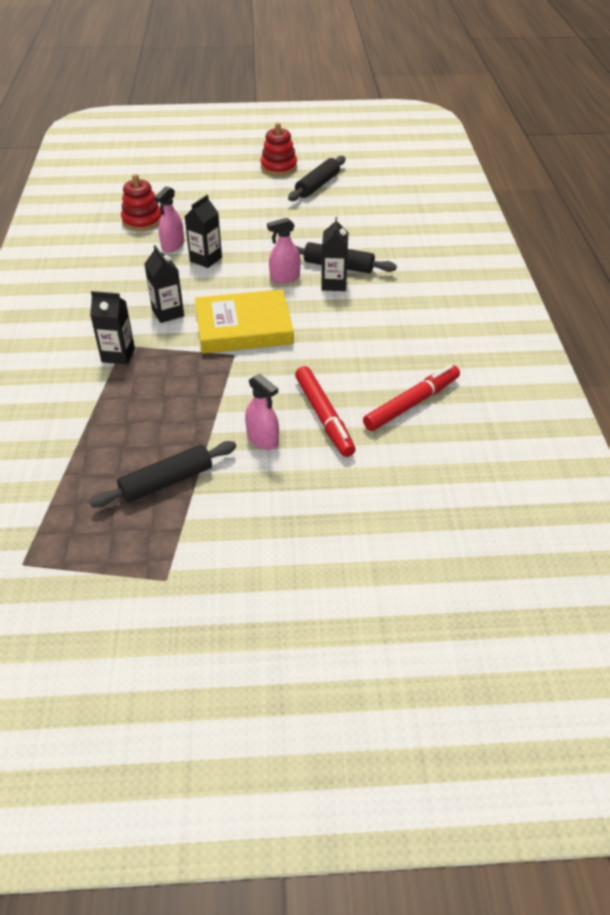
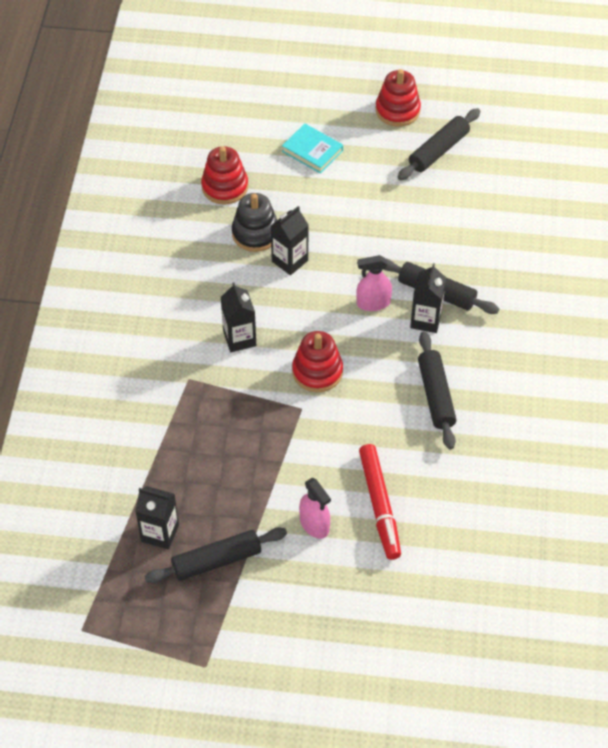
camera: 10 degrees right, 10 degrees up
(118, 355) = (183, 392): black carton -> black carton (160, 533)
(173, 246) = (255, 233): pink spray bottle -> black stacking toy
(214, 194) = (312, 151): none -> turquoise book
(244, 327) = (317, 371): yellow book -> red stacking toy
(356, 332) = (436, 395): none -> black rolling pin
(412, 404) = (471, 502): red marker -> none

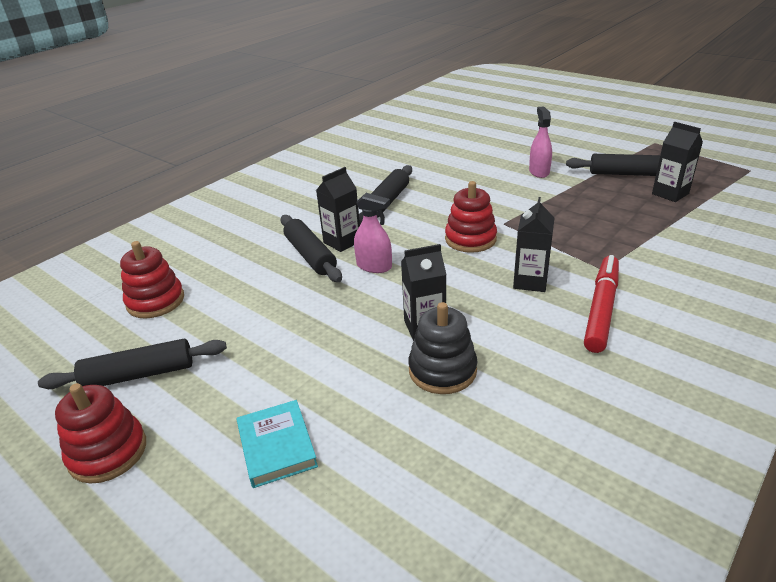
camera: 145 degrees left, 20 degrees down
(225, 187) = (441, 449): red stacking toy -> red stacking toy (155, 301)
(379, 505) = (483, 169): red marker -> red marker (601, 309)

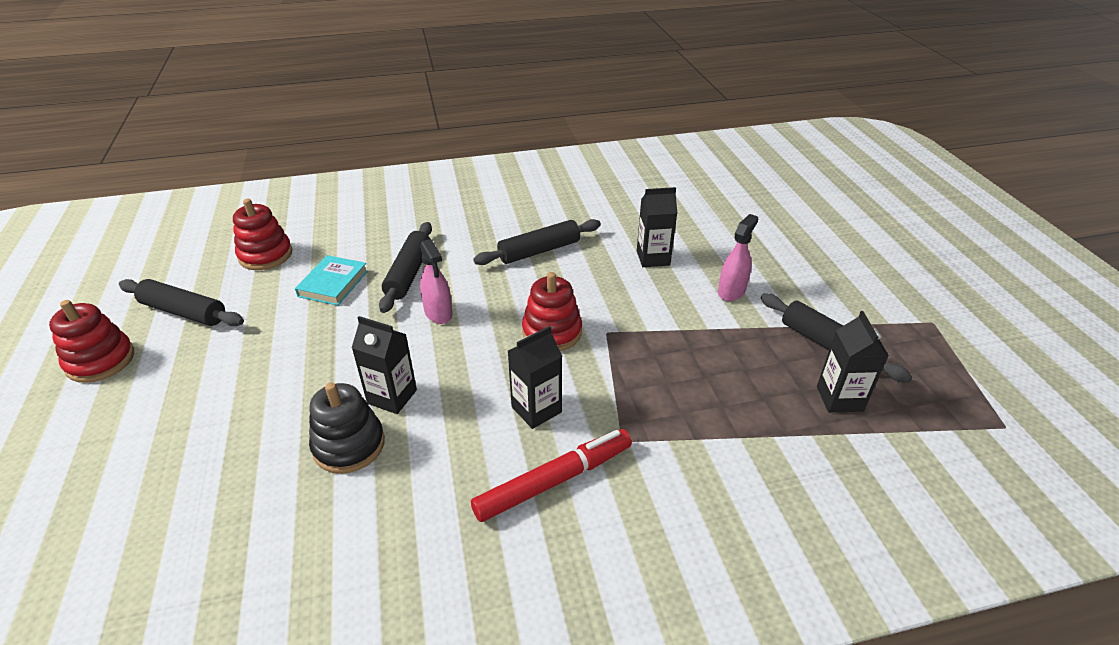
camera: 35 degrees right, 5 degrees up
(277, 446) = (176, 427): turquoise book -> turquoise book (333, 284)
(342, 242) = (449, 273): black carton -> black carton (653, 258)

